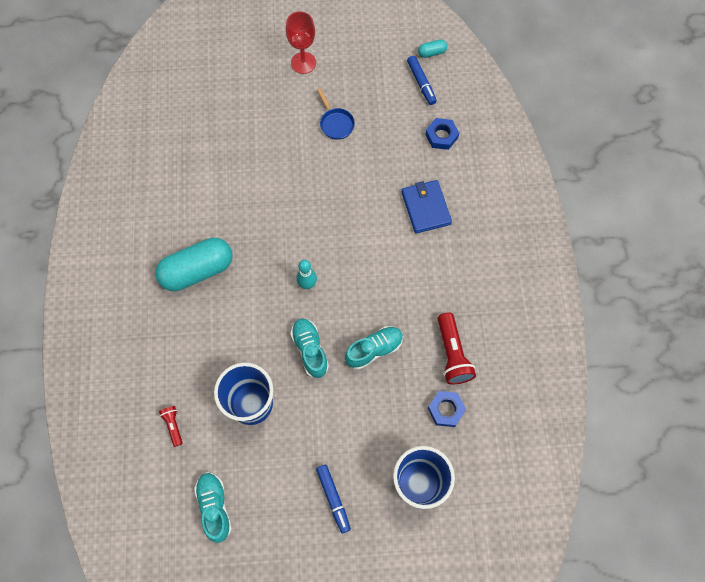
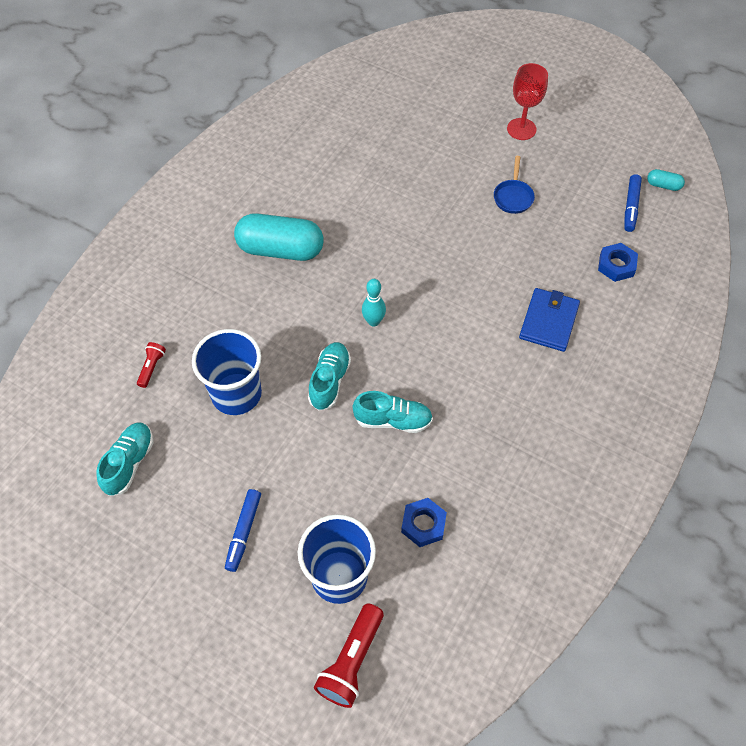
camera: 35 degrees right, 10 degrees down
(452, 354) = (471, 475): red flashlight -> red flashlight (351, 661)

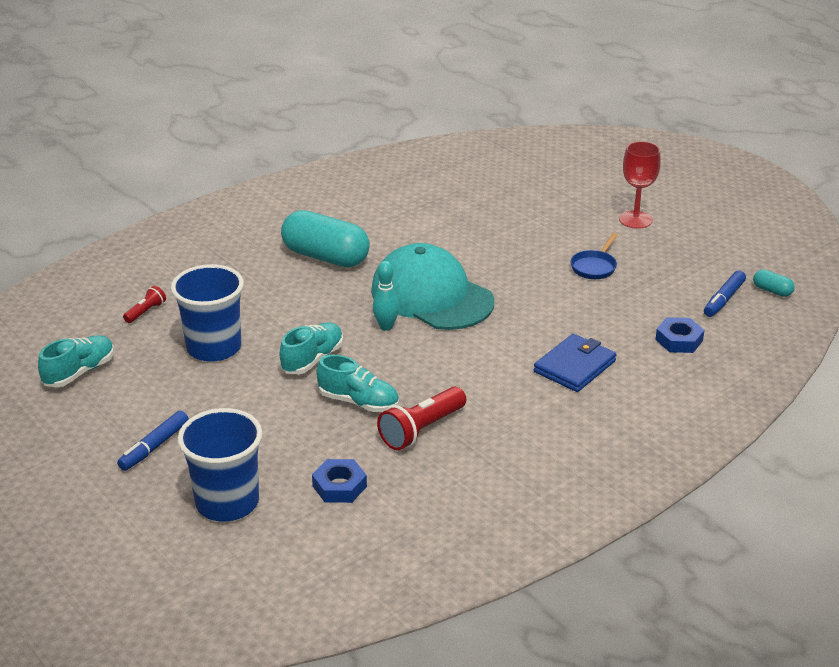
camera: 20 degrees right, 25 degrees down
(351, 661) = (197, 568): red flashlight -> red flashlight (421, 430)
(395, 272) = (431, 296): none -> turquoise cap

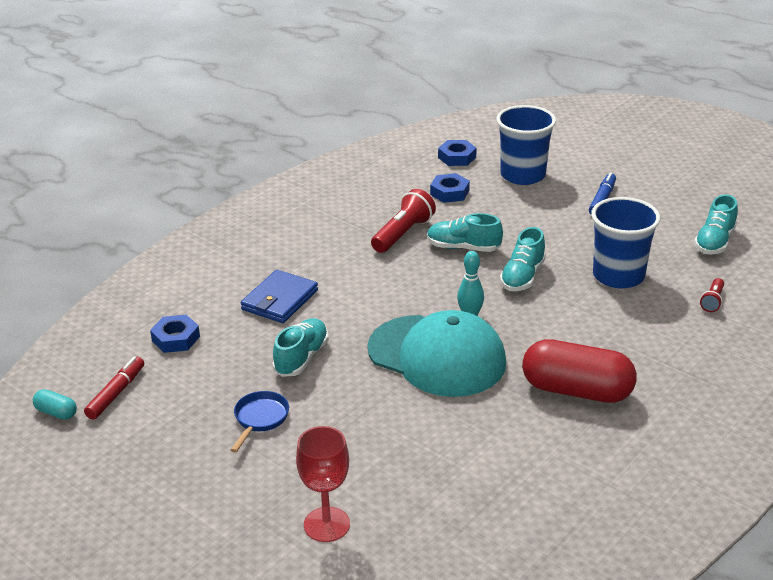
camera: 170 degrees right, 0 degrees up
(300, 552) = (457, 157): none -> blue nut
(326, 257) = (576, 391): turquoise capsule -> red capsule
(556, 309) = (301, 358): none -> turquoise shoe
(635, 220) = (203, 507): red goblet -> red goblet (326, 524)
(723, 299) = (116, 393): blue marker -> red marker

